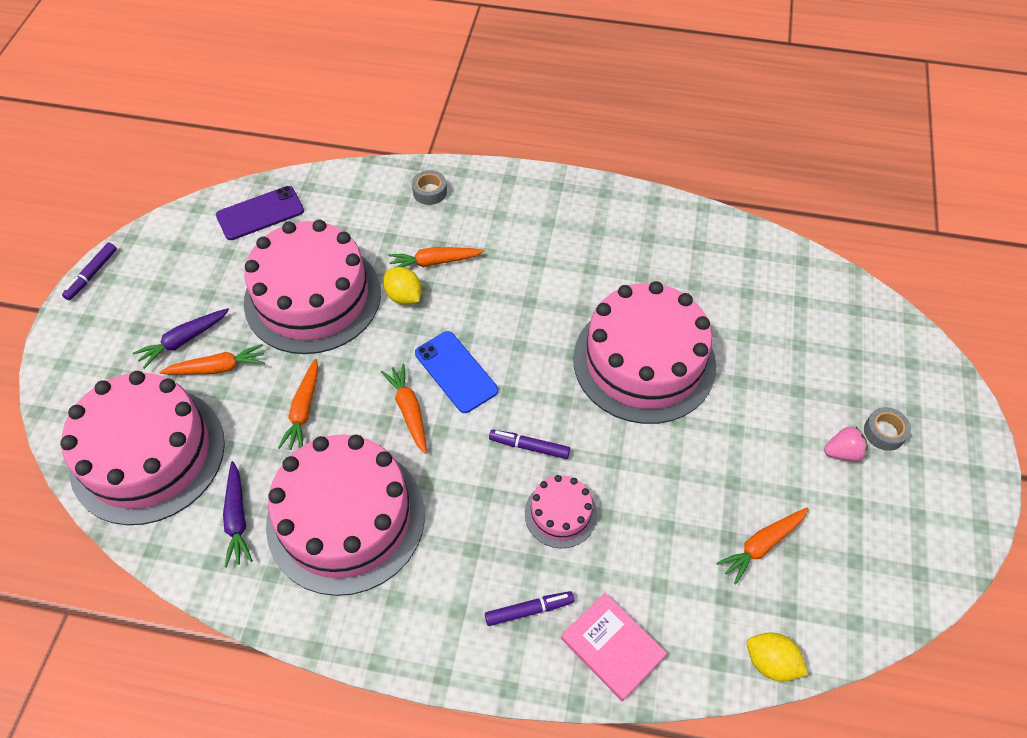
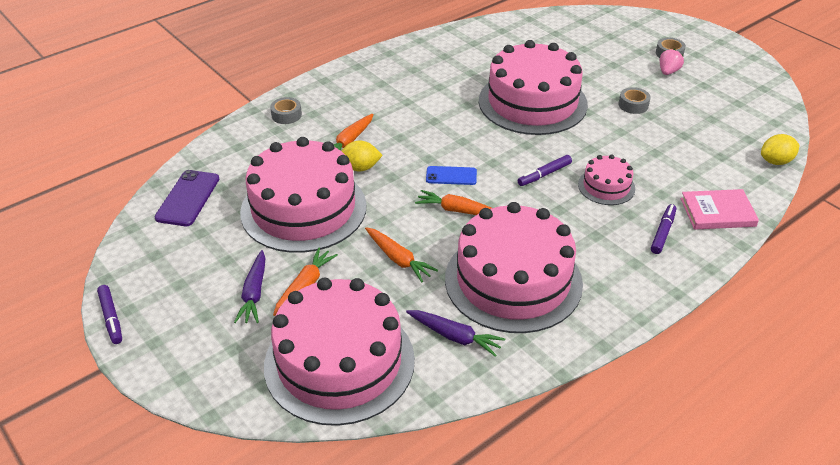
camera: 50 degrees left, 15 degrees down
(456, 372) = (451, 176): blue phone -> blue phone, size x0.66
(736, 455) = (633, 105): none -> grey tape
(762, 545) = (700, 127): orange carrot -> none

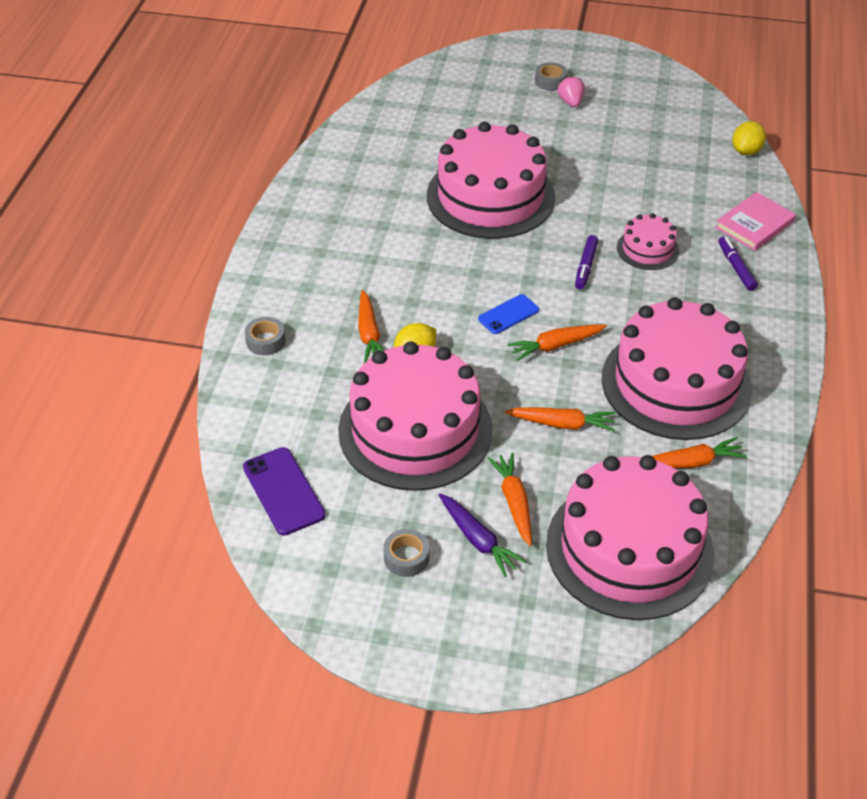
camera: 40 degrees left, 5 degrees up
(111, 318) = (375, 656): purple marker -> none
(455, 336) = (690, 462): purple carrot -> orange carrot
(633, 105) = (579, 153): grey tape -> grey tape (406, 557)

